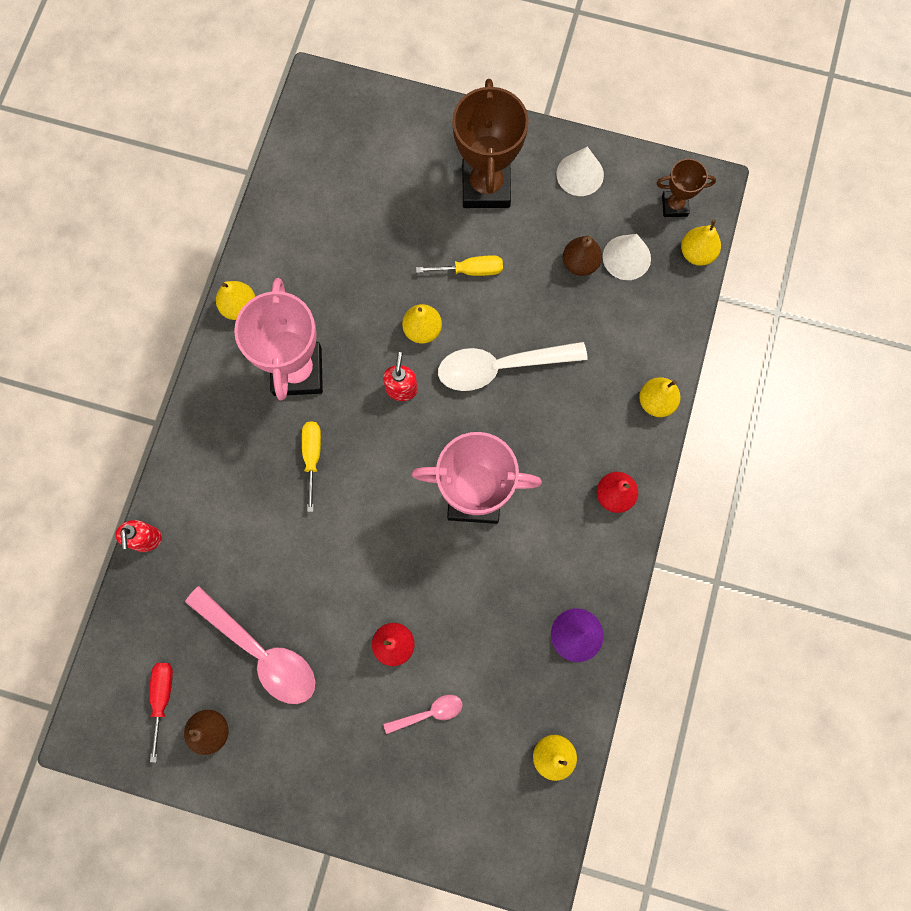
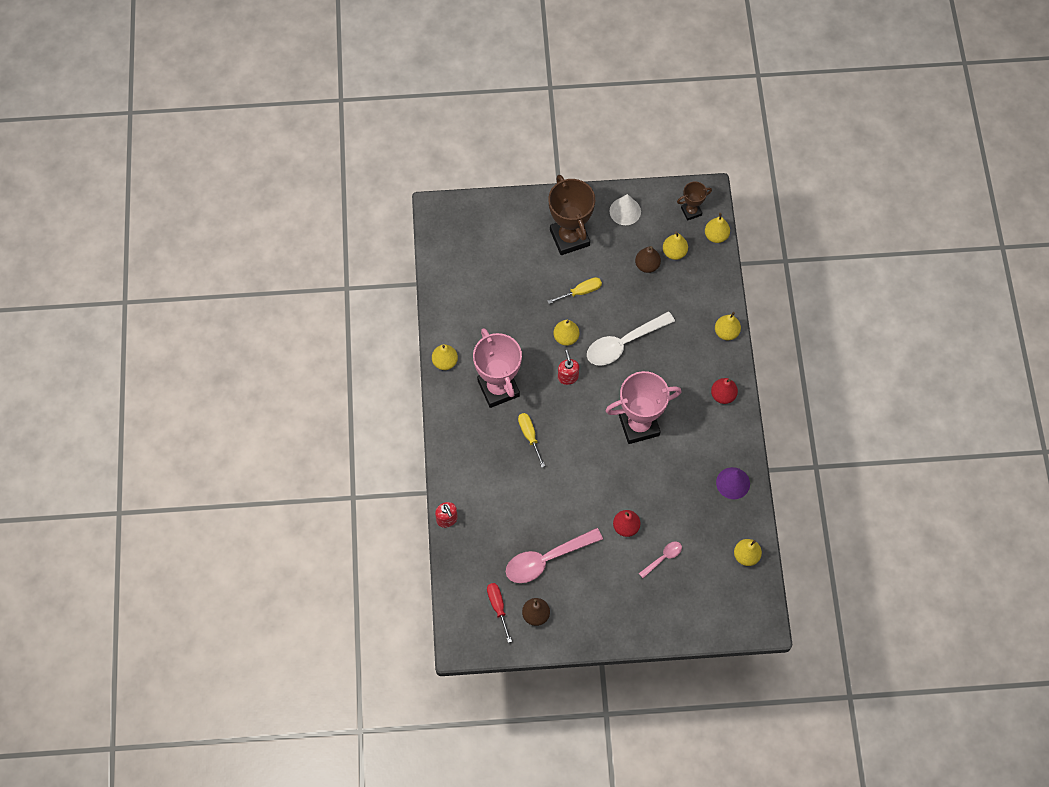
camera: 20 degrees left, 10 degrees down
(261, 652) = (546, 559): pink spoon -> pink spoon turned 135 degrees clockwise
(626, 257) = (674, 252): white cone -> yellow pear

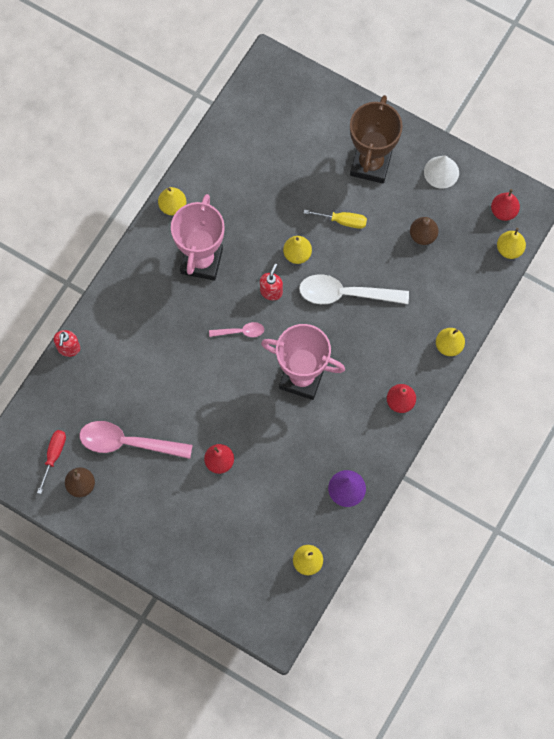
camera: 35 degrees right, 5 degrees up
(529, 436) = (196, 322): yellow screwdriver -> none
(663, 558) = (231, 512): pink spoon -> pink spoon (240, 332)
(674, 252) = (457, 240): yellow pear -> none
(691, 211) = (503, 211): brown trophy -> red pear

